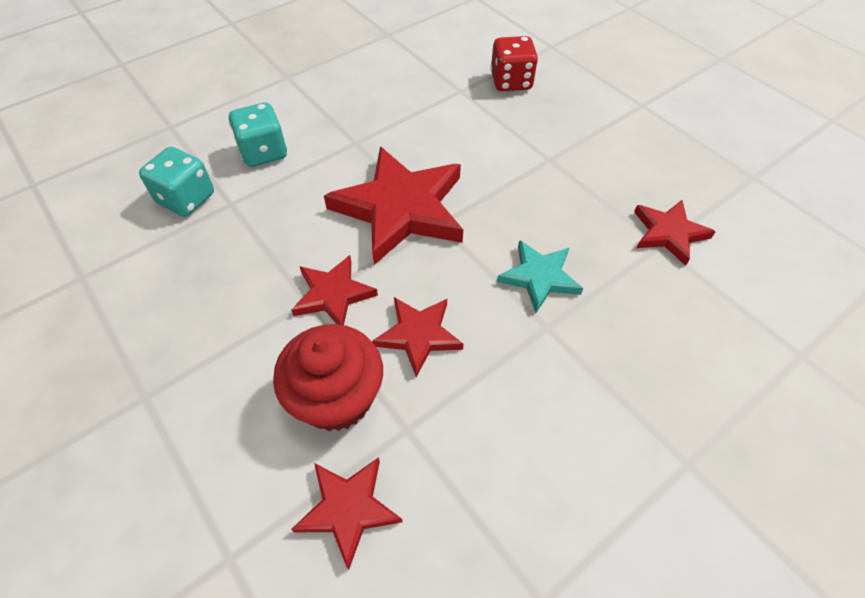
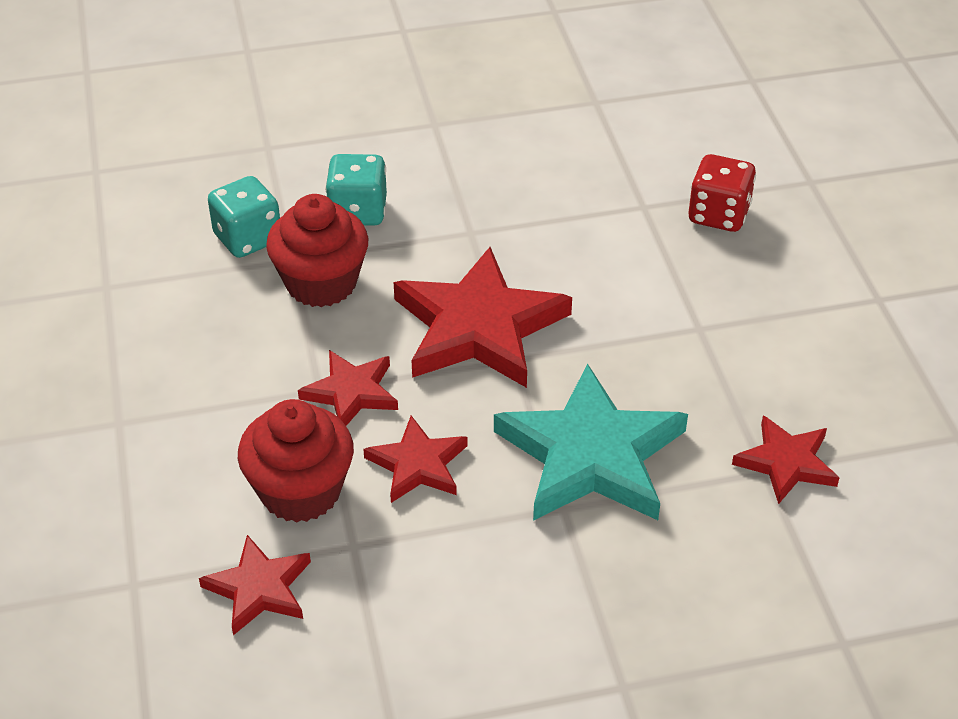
camera: 25 degrees right, 10 degrees down
(263, 215) = (321, 283): none -> red cupcake
(539, 277) = (591, 455): turquoise star -> turquoise star, size x1.87

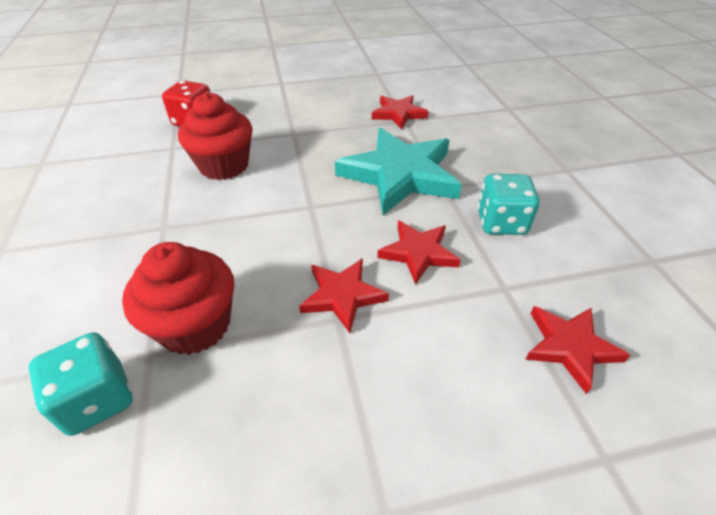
camera: 90 degrees left, 0 degrees up
(300, 491) = (458, 325): red cupcake -> red cupcake (224, 166)
(358, 211) = (100, 301): turquoise dice -> turquoise dice (501, 223)
(479, 327) = (276, 222): red star -> none

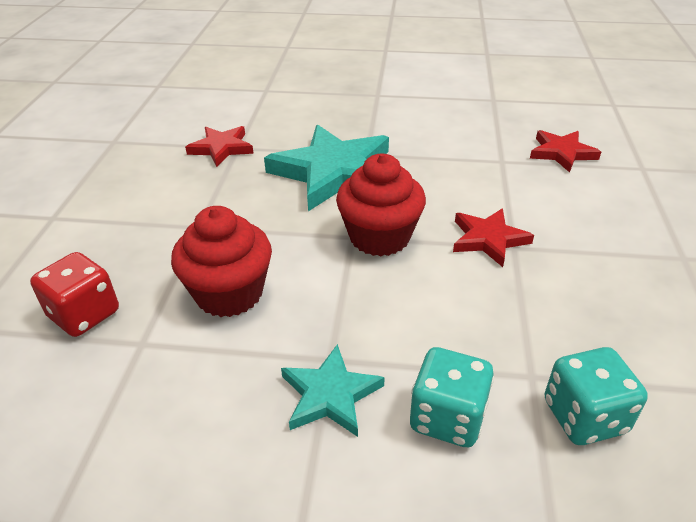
camera: 70 degrees left, 5 degrees down
(128, 235) = (330, 395): none -> turquoise star
(195, 325) = (502, 338): red cupcake -> red cupcake (379, 237)
(418, 253) = (449, 189): red star -> none
(501, 223) = (429, 141): turquoise dice -> turquoise dice (447, 417)

